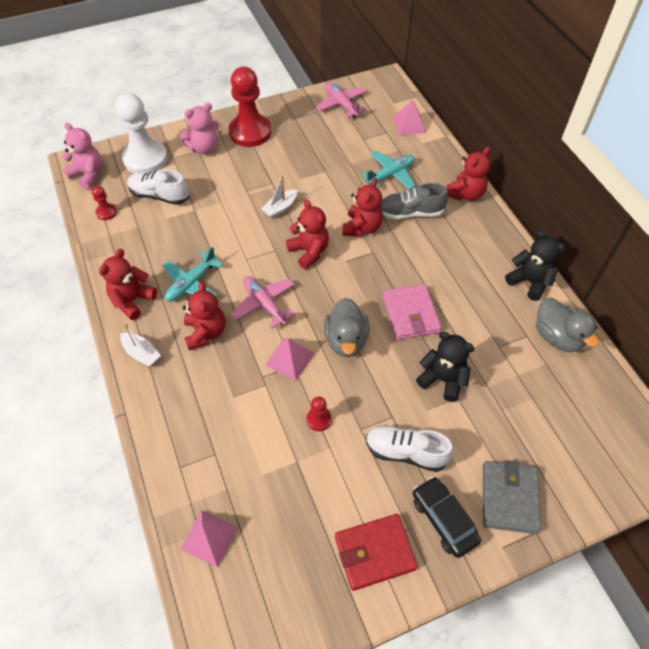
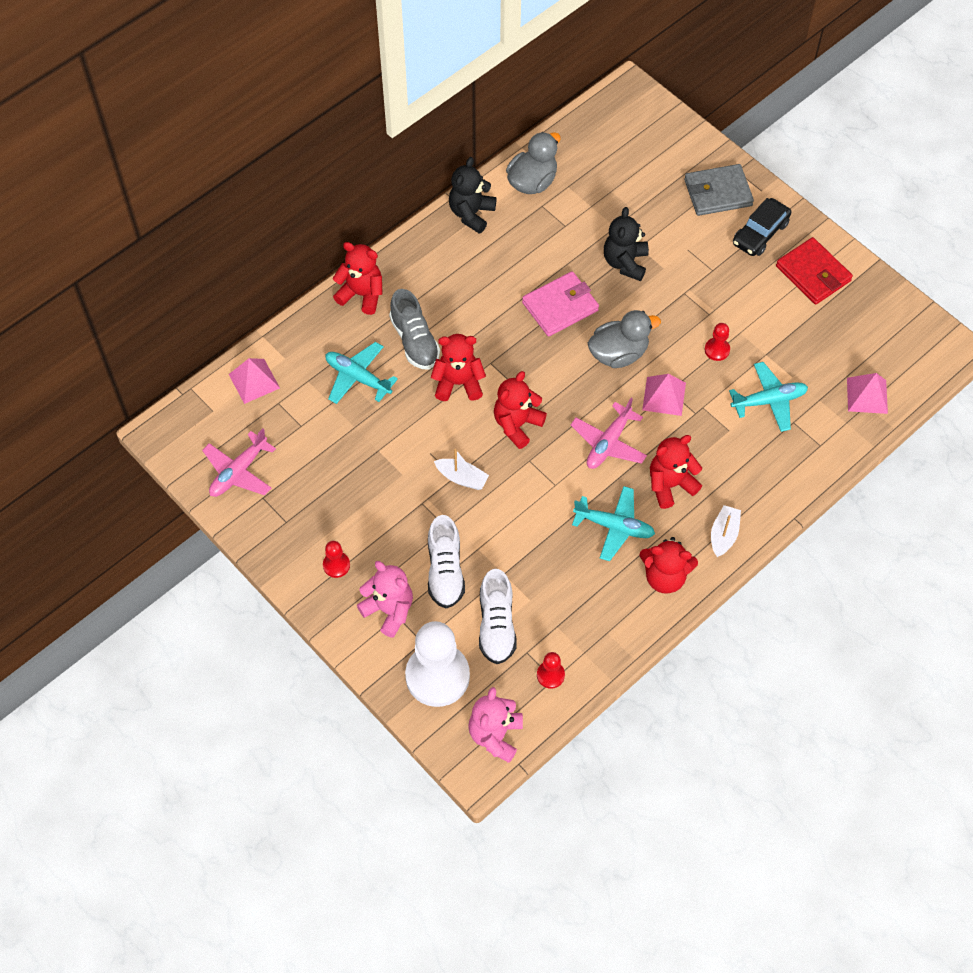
camera: 110 degrees left, 5 degrees up
(246, 442) = (769, 401): none -> turquoise plane
(250, 132) = (336, 565): red pawn -> red pawn, size x0.44
(405, 452) = (714, 274): white shoe -> white shoe (445, 571)

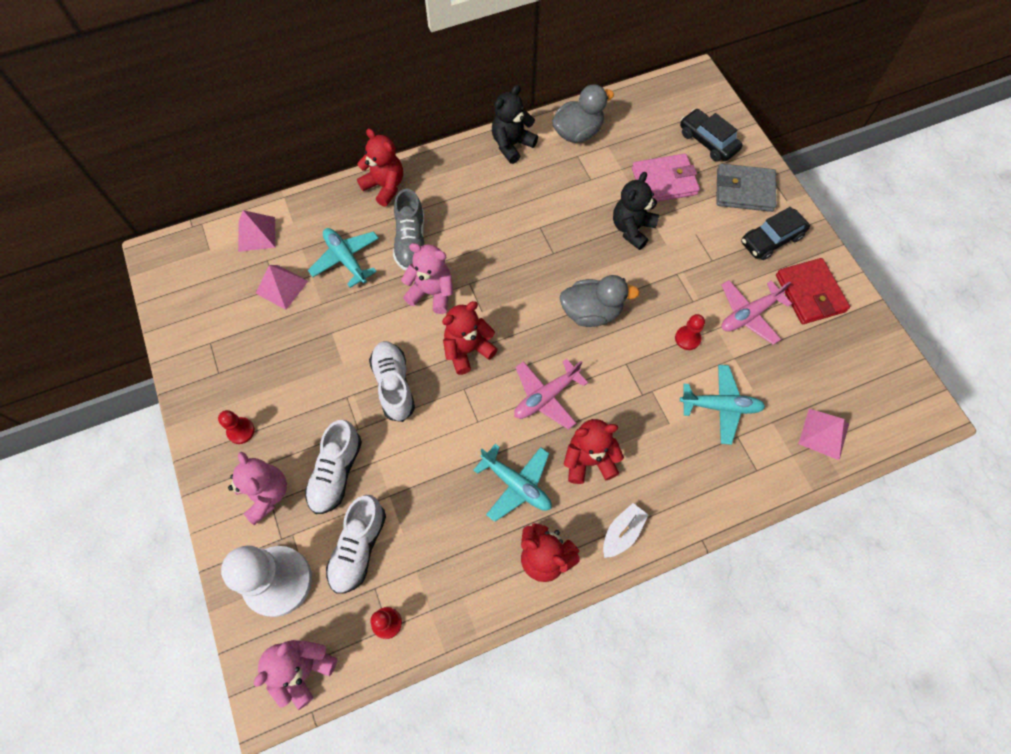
camera: 20 degrees right, 5 degrees up
(238, 472) = (201, 312): pink plane -> pink plane (749, 315)
(458, 383) = (432, 293): red teddy bear -> pink teddy bear
(462, 478) = (394, 385): white boat -> white shoe
(560, 306) = (555, 251): pink wallet -> pink wallet (664, 181)
(664, 153) = (708, 141): none -> black car
(664, 396) = (618, 367): pink pyramid -> pink pyramid (282, 287)

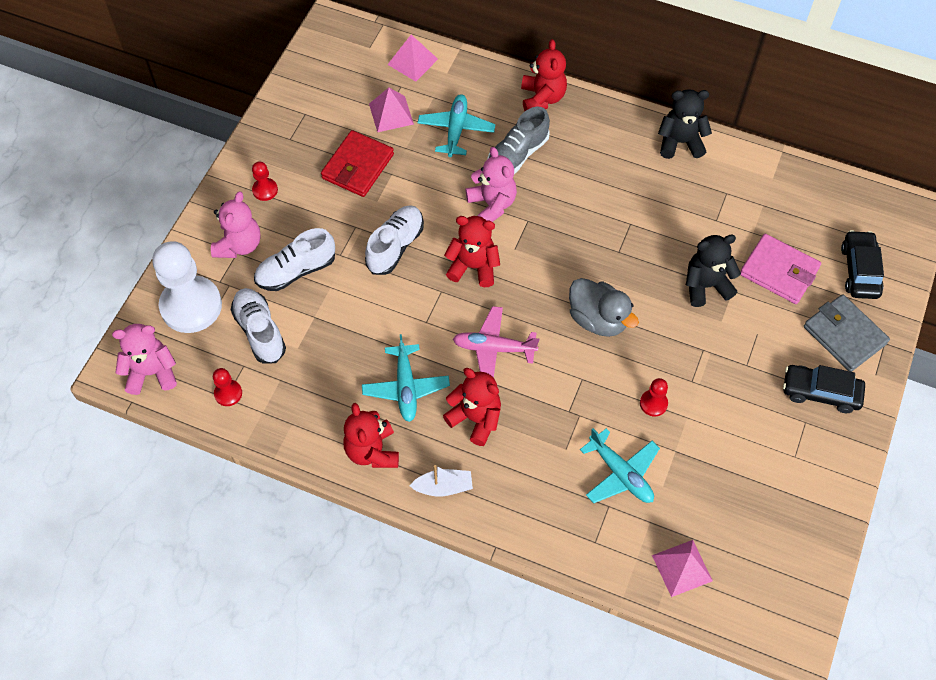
camera: 45 degrees right, 5 degrees down
(358, 548) = (260, 331): white shoe -> white shoe turned 90 degrees clockwise
(577, 133) = (748, 175): grey duck -> none
(749, 315) = (727, 431): pink plane -> none
(810, 293) = (803, 461): red wallet -> red wallet (358, 166)

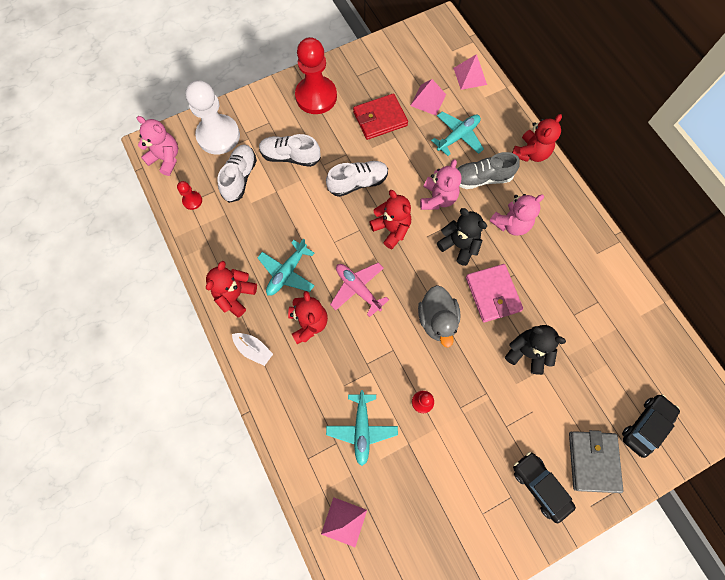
camera: 40 degrees right, 10 degrees up
(239, 245) = (274, 119): pink teddy bear -> pink teddy bear (511, 224)
(265, 190) = (316, 96): red pawn -> red pawn, size x2.29
(680, 142) = (596, 245): black teddy bear -> black teddy bear (459, 245)
(779, 271) = (586, 382): pink wallet -> pink wallet (493, 294)

